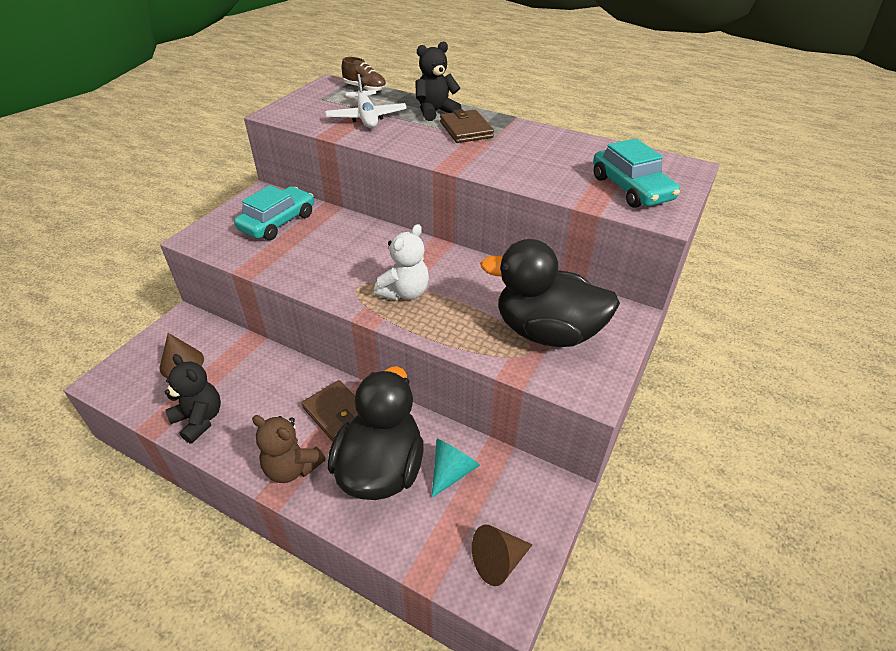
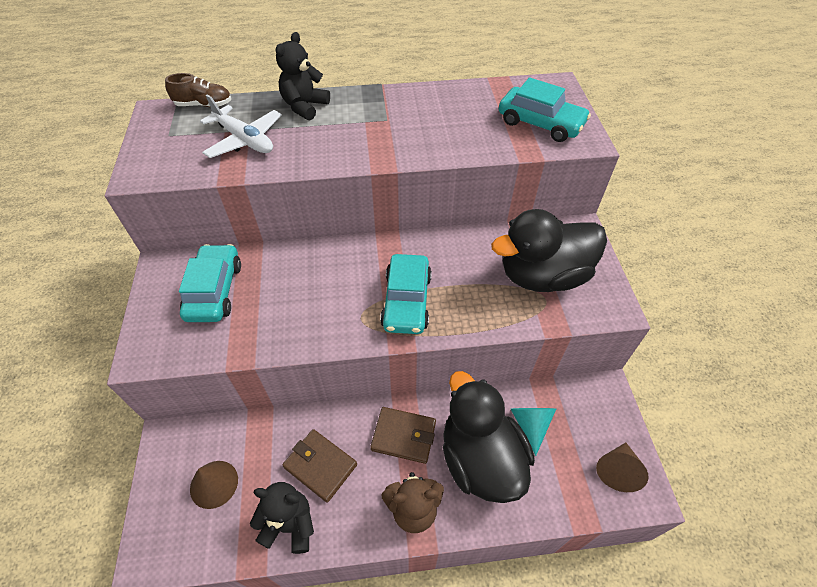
camera: 35 degrees left, 10 degrees up
(405, 292) = (406, 301): white teddy bear -> turquoise car
(466, 130) = (354, 116): brown wallet -> brown wallet (320, 466)

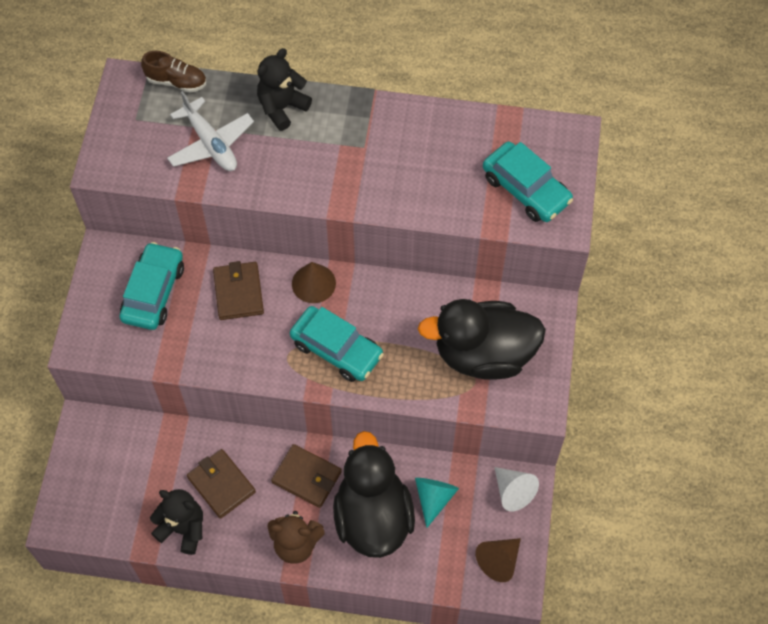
camera: 15 degrees right, 10 degrees up
(214, 484) = (122, 476): brown cone -> brown cone (313, 283)
(298, 274) = (238, 292): none -> brown wallet
(406, 301) = (336, 349): turquoise car -> turquoise car turned 75 degrees counterclockwise
(598, 400) = (513, 492): none -> white cone

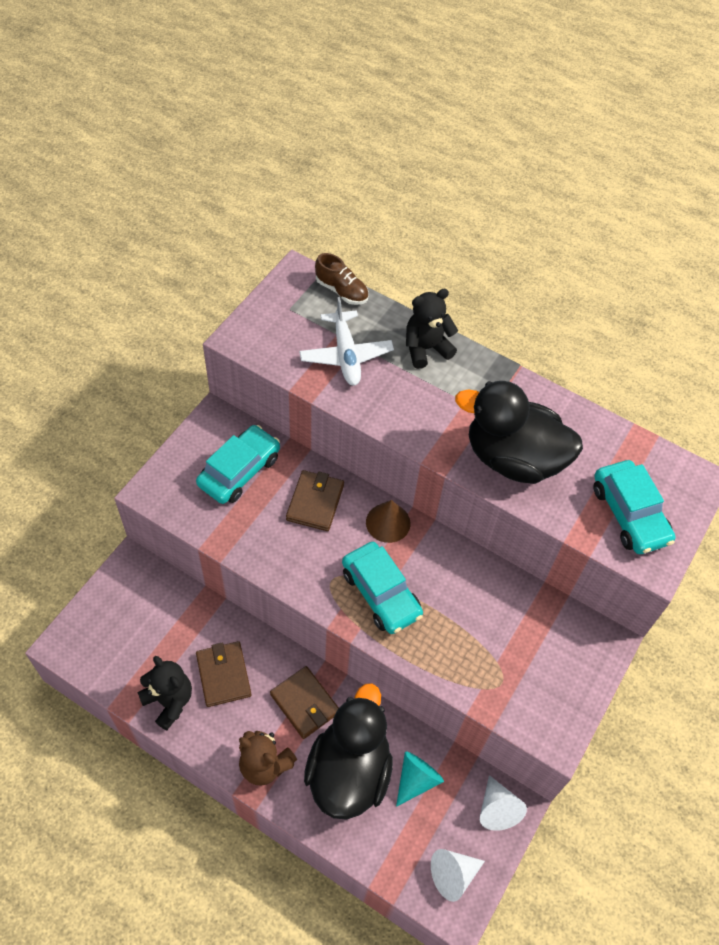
camera: 20 degrees right, 5 degrees down
(483, 354) = (521, 659): black duck -> black duck (513, 458)
(499, 561) = (453, 875): brown cone -> white cone

